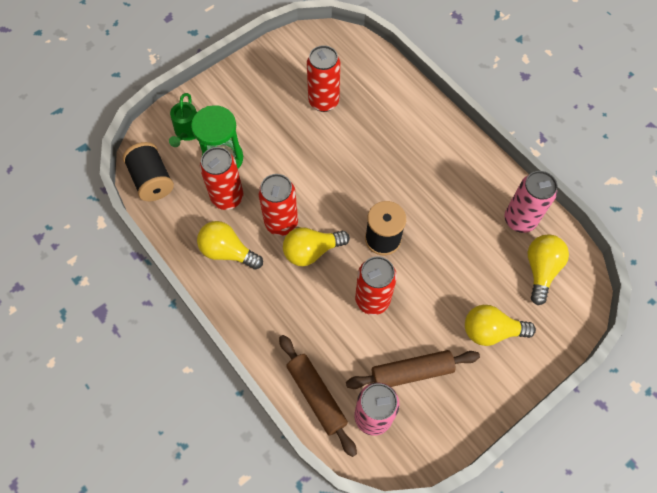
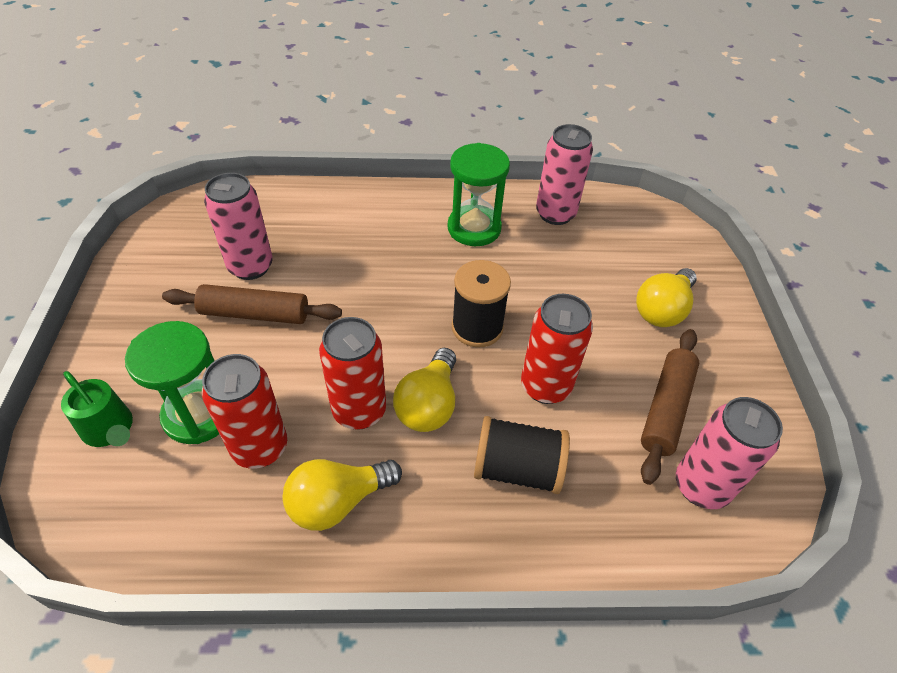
camera: 55 degrees left, 15 degrees down
(152, 180) = (124, 528): black spool -> black spool (517, 469)
(316, 396) = (633, 533): brown rolling pin -> brown rolling pin (255, 314)
(323, 101) = (250, 267): red can -> pink can
(459, 184) = (474, 228): none -> green hourglass
(540, 270) = (622, 233): yellow light bulb -> none

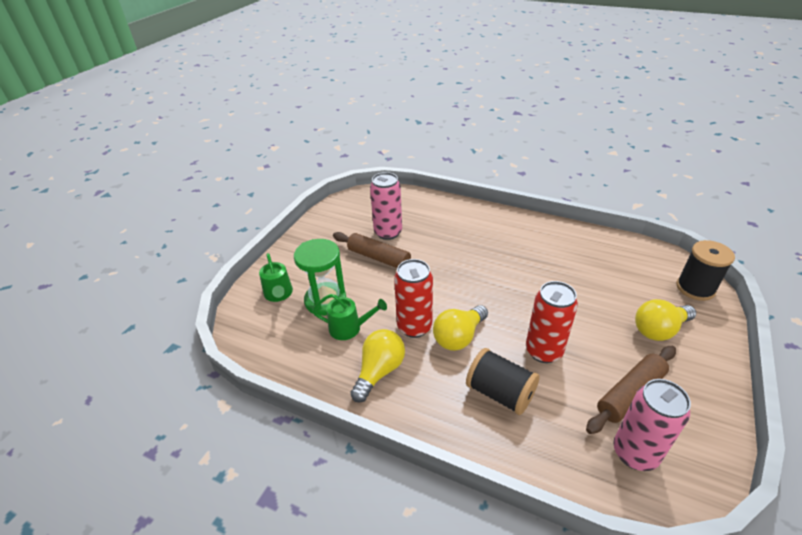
camera: 30 degrees right, 10 degrees down
(260, 447) = (349, 328): red can -> green watering can
(338, 501) = (379, 371): yellow light bulb -> yellow light bulb turned 120 degrees clockwise
(474, 228) = (538, 244): green hourglass -> none
(477, 327) = (512, 302): black spool -> black spool (695, 288)
(555, 214) = (602, 248): pink can -> none

